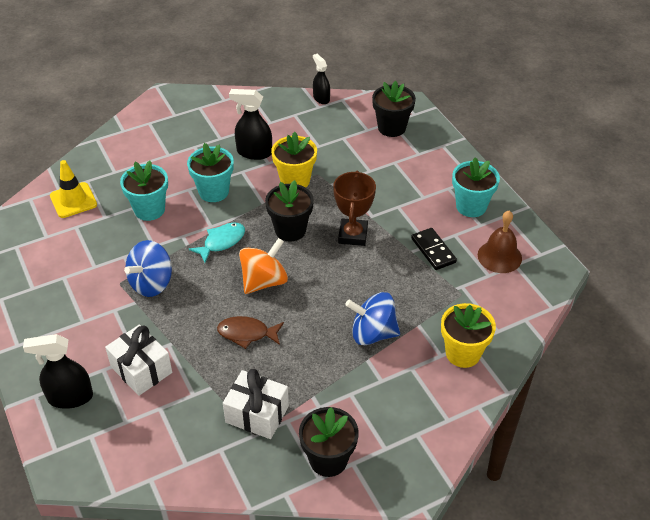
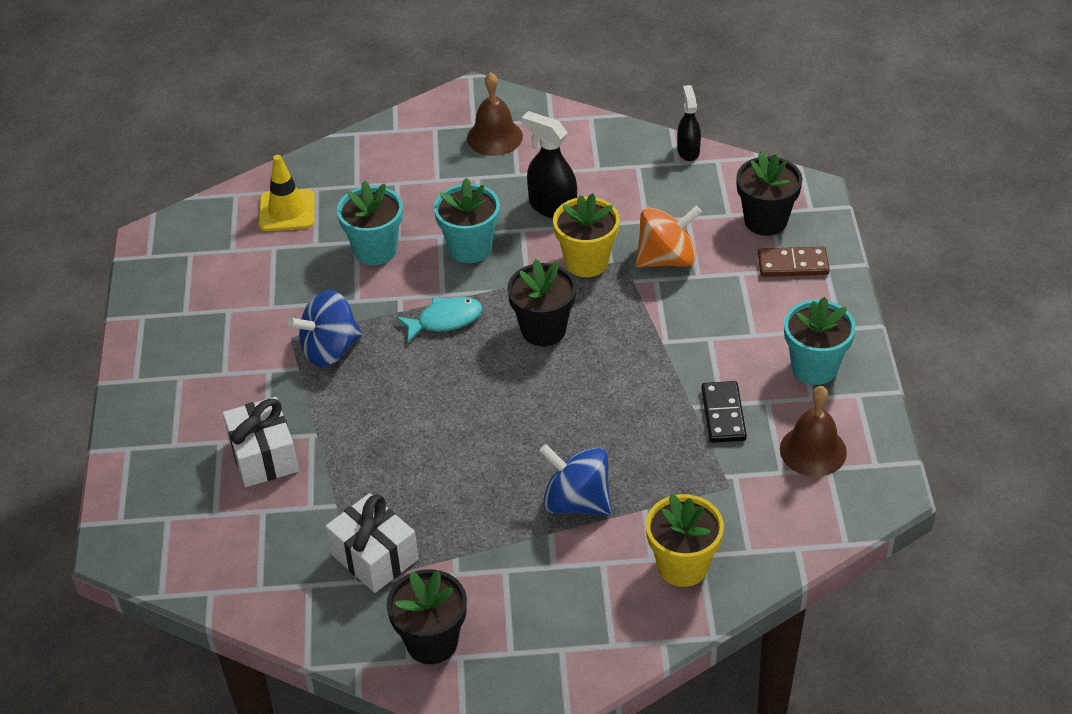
camera: 25 degrees right, 0 degrees up
(70, 397) = (165, 463): black spray bottle -> none
(193, 119) = (494, 137): none -> brown bell
(247, 333) = (415, 451): brown fish -> none
(264, 281) = (472, 389): orange spinning top -> orange spinning top (666, 259)
(353, 235) = (624, 361): brown trophy -> none
(423, 149) = (793, 265): none -> brown domino

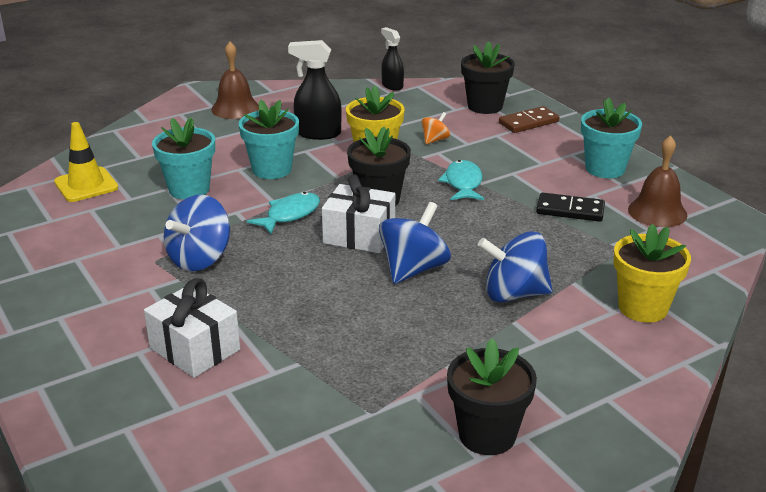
camera: 30 degrees left, 15 degrees down
(374, 556) = (371, 389): white gift -> white gift (359, 235)
(508, 435) = (413, 269): none -> blue spinning top
(645, 336) = (463, 183): none -> turquoise fish
(666, 259) = (435, 140): orange spinning top -> orange spinning top, size x0.52
(723, 414) = (570, 210): black domino -> black domino turned 45 degrees counterclockwise

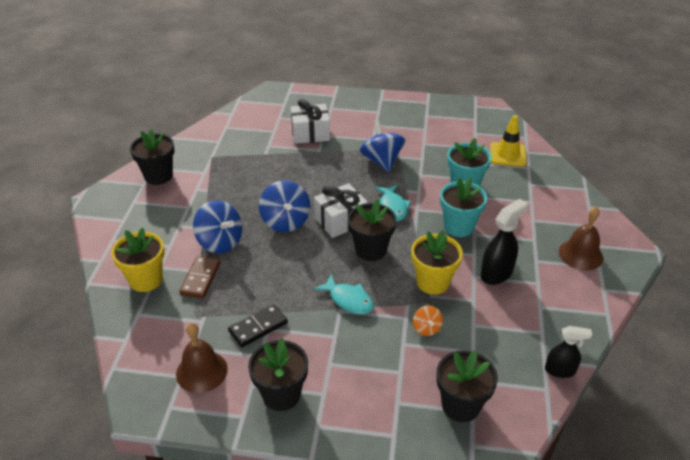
camera: 130 degrees right, 10 degrees up
(514, 294) = (220, 242): blue spinning top -> blue spinning top turned 90 degrees clockwise
(528, 122) = (401, 411): brown domino -> brown domino (200, 279)
(605, 169) = (281, 394): turquoise flower pot -> black flower pot

